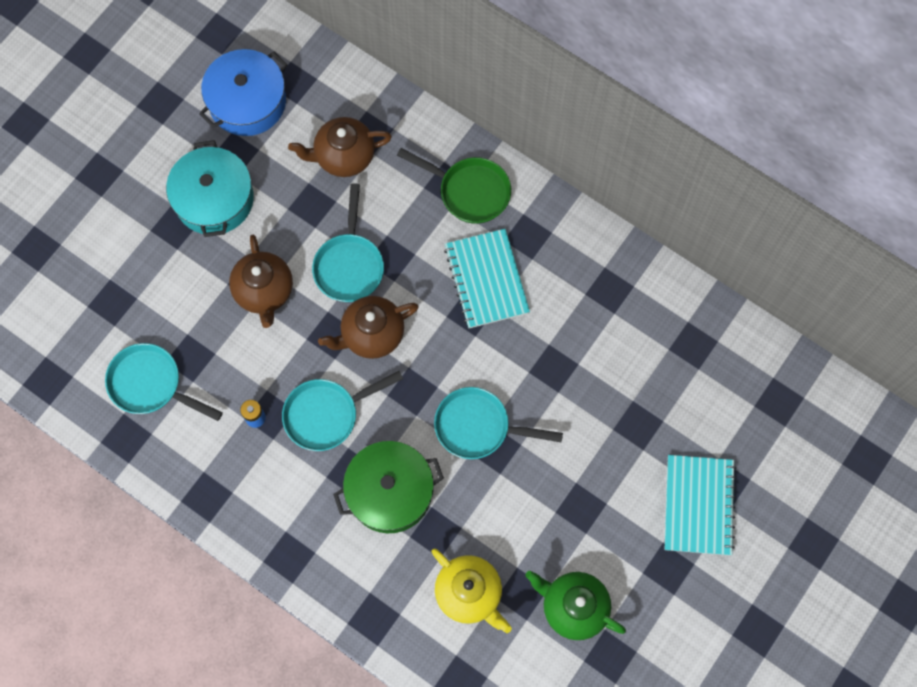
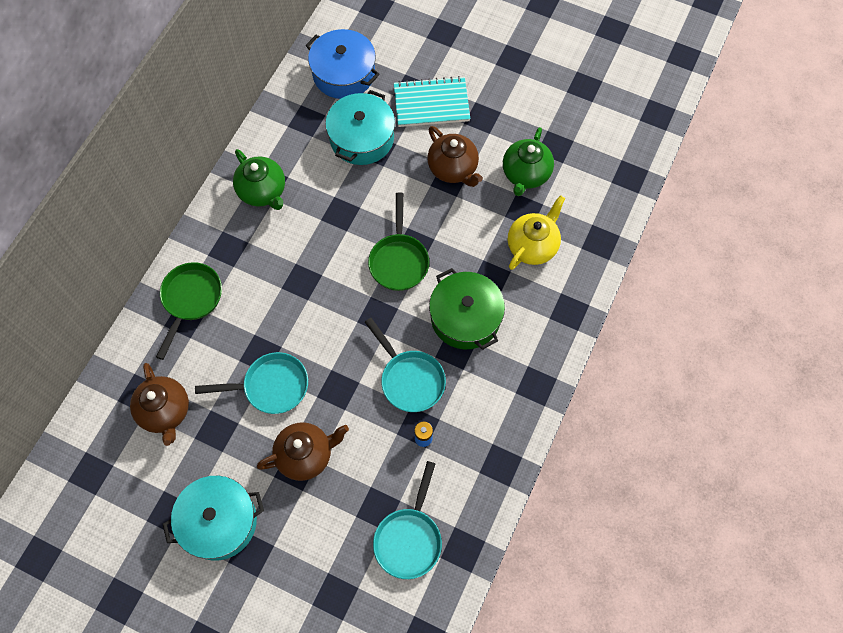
camera: 100 degrees left, 5 degrees down
(247, 102) = (113, 512): blue pot -> blue pot (344, 74)
(371, 335) = (333, 356): brown teapot -> brown teapot (453, 169)
(478, 427) = (399, 260): turquoise pan -> green pan
(486, 280) = (271, 274): turquoise notebook -> none
(597, 282) = (263, 192): none -> green teapot
(657, 409) = (362, 138): none -> turquoise pot

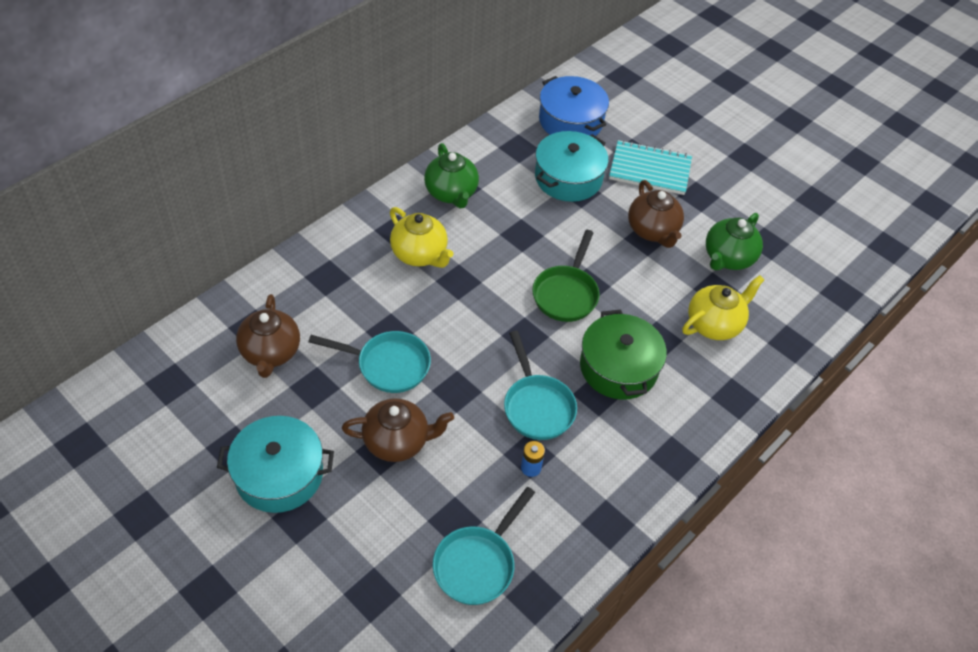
camera: 15 degrees right, 15 degrees down
(190, 300) = (340, 263): green pan -> none
(258, 266) = (420, 254): none -> yellow teapot

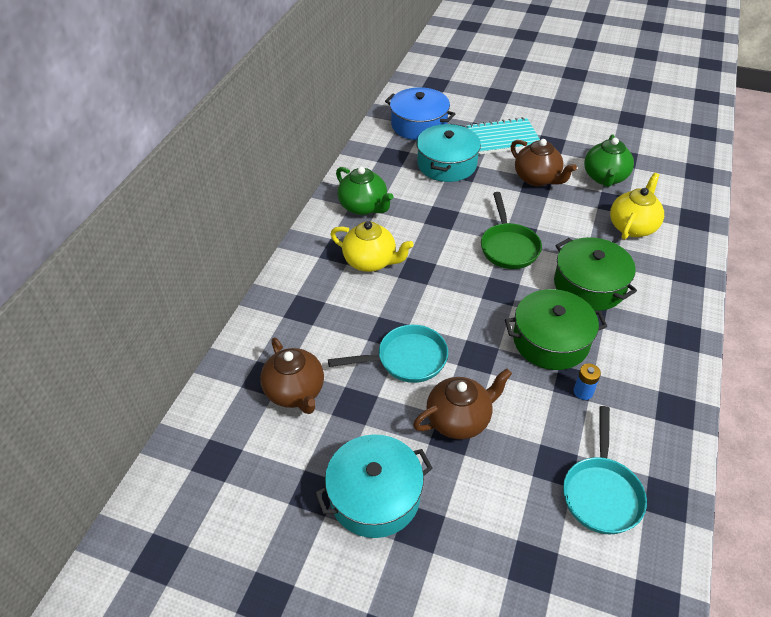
camera: 20 degrees left, 5 degrees down
(537, 406) = (551, 341): turquoise pan -> green pot

